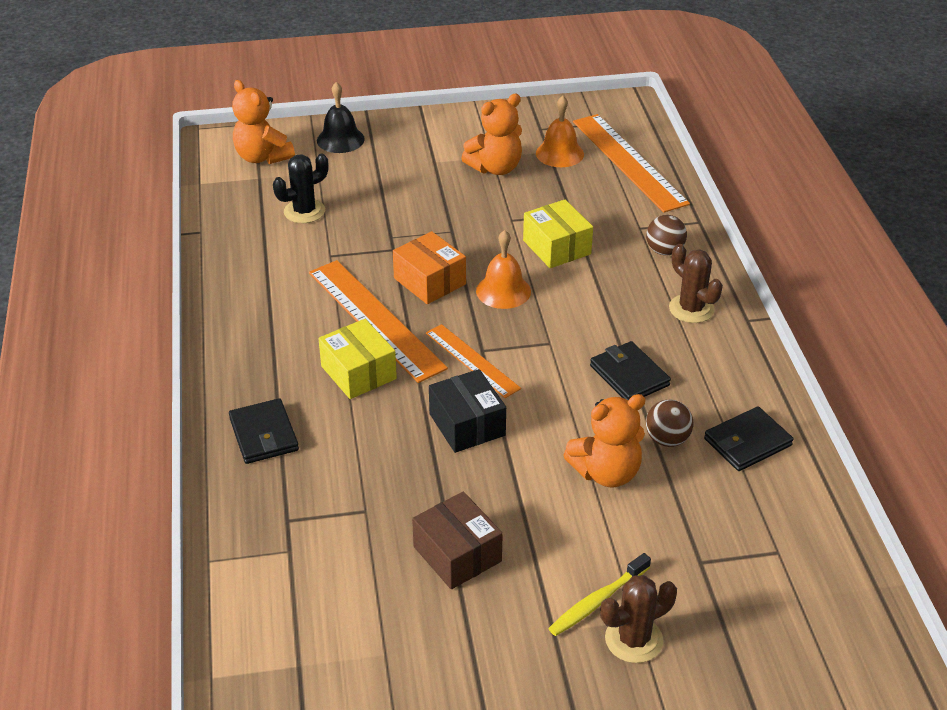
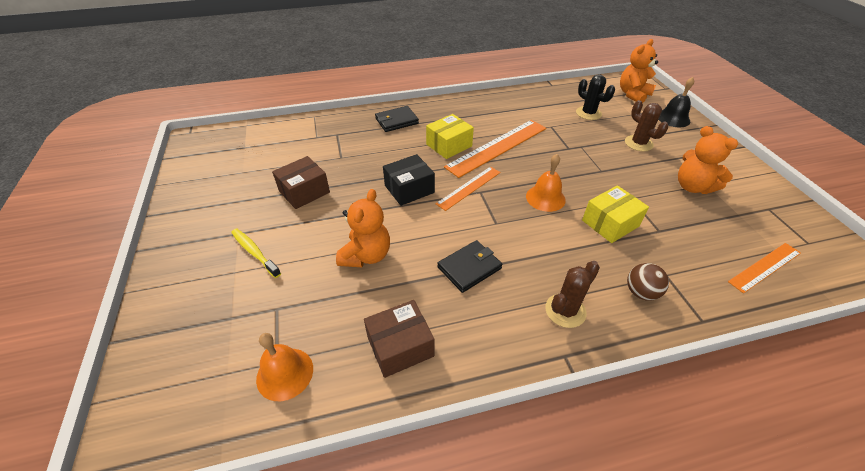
camera: 85 degrees right, 5 degrees up
(430, 281) = (542, 165): orange box -> none
(559, 153) = (741, 221): orange bell -> orange bell (285, 373)
(606, 473) = (366, 255): orange teddy bear -> orange teddy bear turned 135 degrees counterclockwise
(628, 162) = (765, 267): orange ruler -> orange ruler, size x0.59
(633, 639) = (219, 270): brown cactus -> brown cactus (638, 143)
(667, 439) = (401, 290): brown ball -> none
(747, 442) = (400, 346): black wallet -> brown box

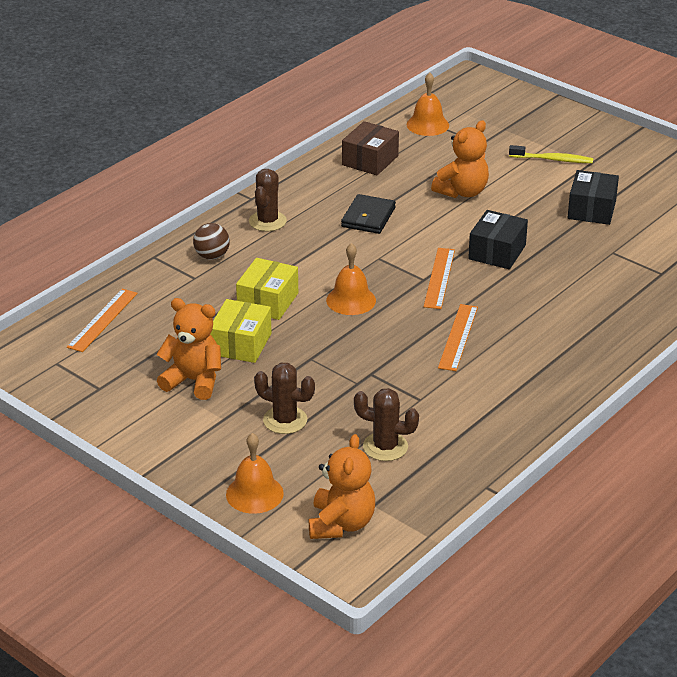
camera: 145 degrees right, 10 degrees down
(304, 192) = (591, 210): brown box -> black box
(366, 255) = (462, 192): orange teddy bear -> orange teddy bear turned 120 degrees counterclockwise
(396, 121) = (622, 319): black wallet -> none
(449, 145) = (517, 315): yellow box -> yellow box (241, 344)
(497, 147) = (458, 337): orange ruler -> orange ruler, size x0.59
(588, 113) = (385, 447): black cactus -> brown cactus
(673, 118) = (254, 493): black bell -> orange bell

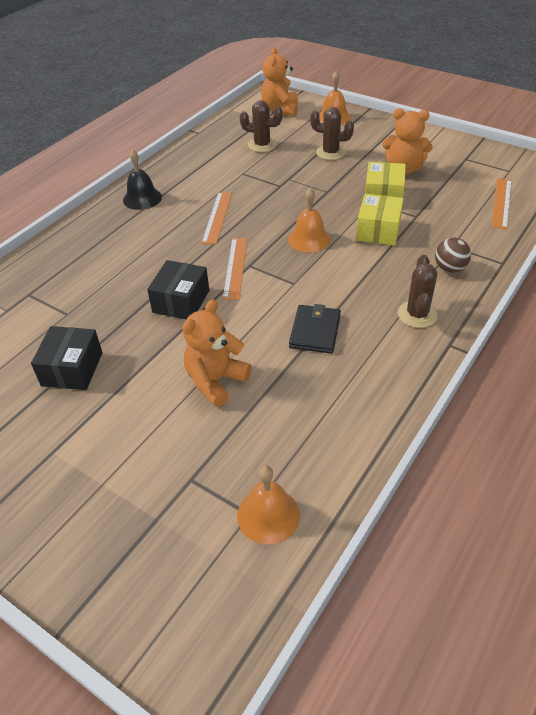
camera: 175 degrees right, 10 degrees up
(370, 160) = (333, 424): brown box -> none
(553, 159) = (99, 454): yellow toothbrush -> none
(559, 374) = (142, 198): none -> black bell

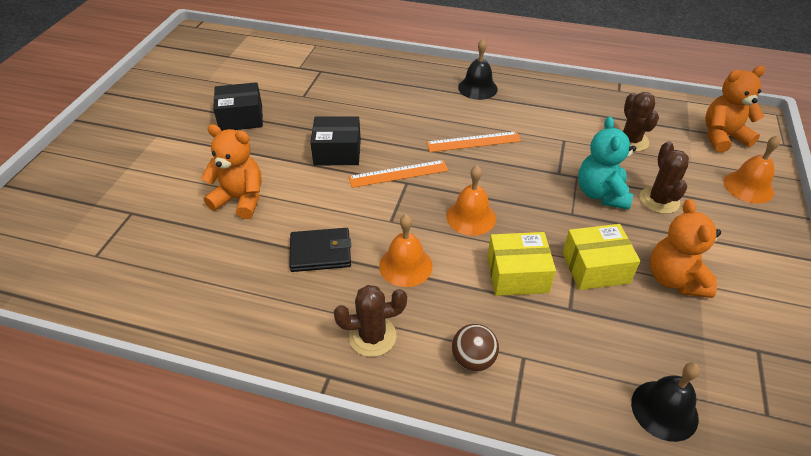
camera: 70 degrees right, 0 degrees up
(268, 515) = (93, 267): orange bell -> orange bell (405, 265)
(312, 173) = (601, 194): none -> turquoise teddy bear
(501, 203) = (664, 410): orange ruler -> black bell

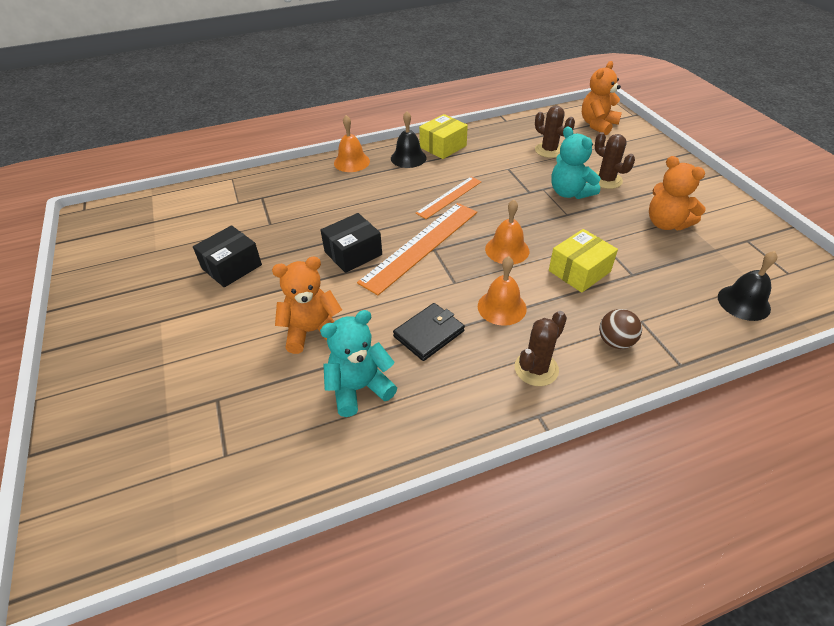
camera: 35 degrees left, 0 degrees up
(224, 263) = (359, 388): none -> turquoise teddy bear
(398, 174) = (421, 246): orange ruler -> orange ruler, size x1.70
(595, 267) = (618, 241): yellow box -> yellow box (443, 146)
(748, 187) = (643, 149): orange bell -> orange bell (351, 162)

